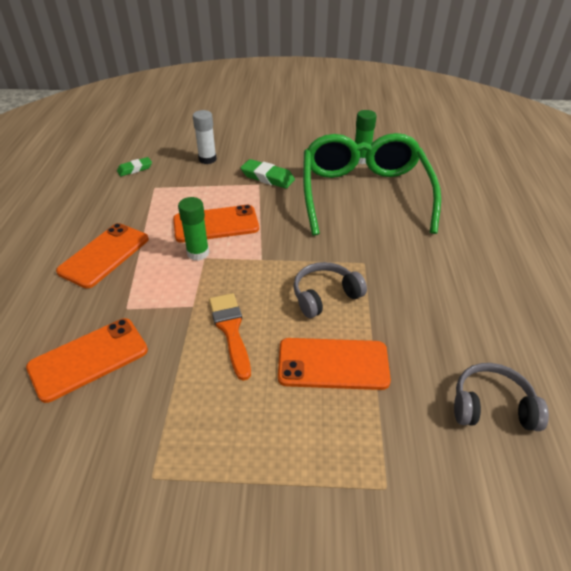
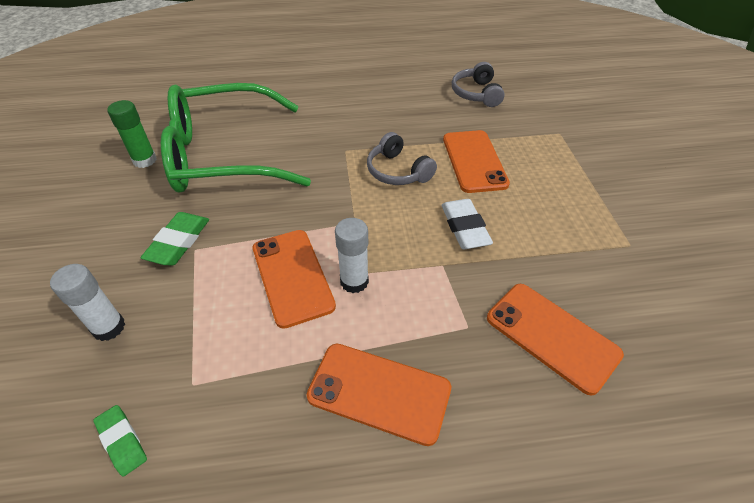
camera: 100 degrees left, 5 degrees up
(198, 253) = (354, 281): green glue stick -> white glue stick
(231, 330) = (464, 228): orange brush -> white eraser

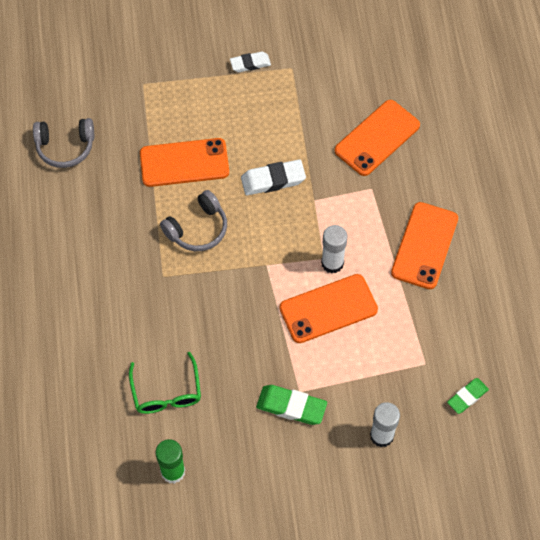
camera: 90 degrees left, 15 degrees up
(224, 155) = (166, 392): green glasses -> green glasses, size x0.44
(619, 208) = (250, 64): none -> white eraser

